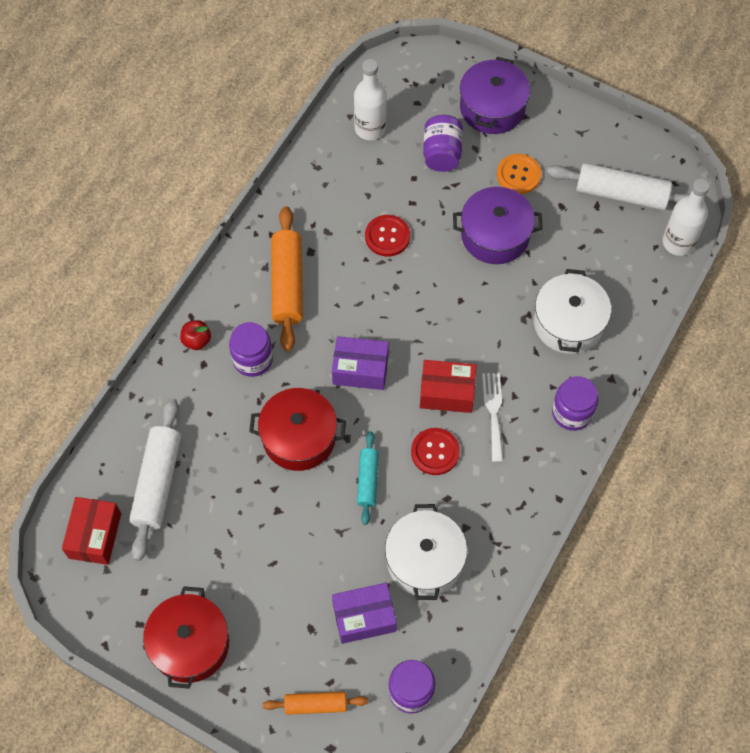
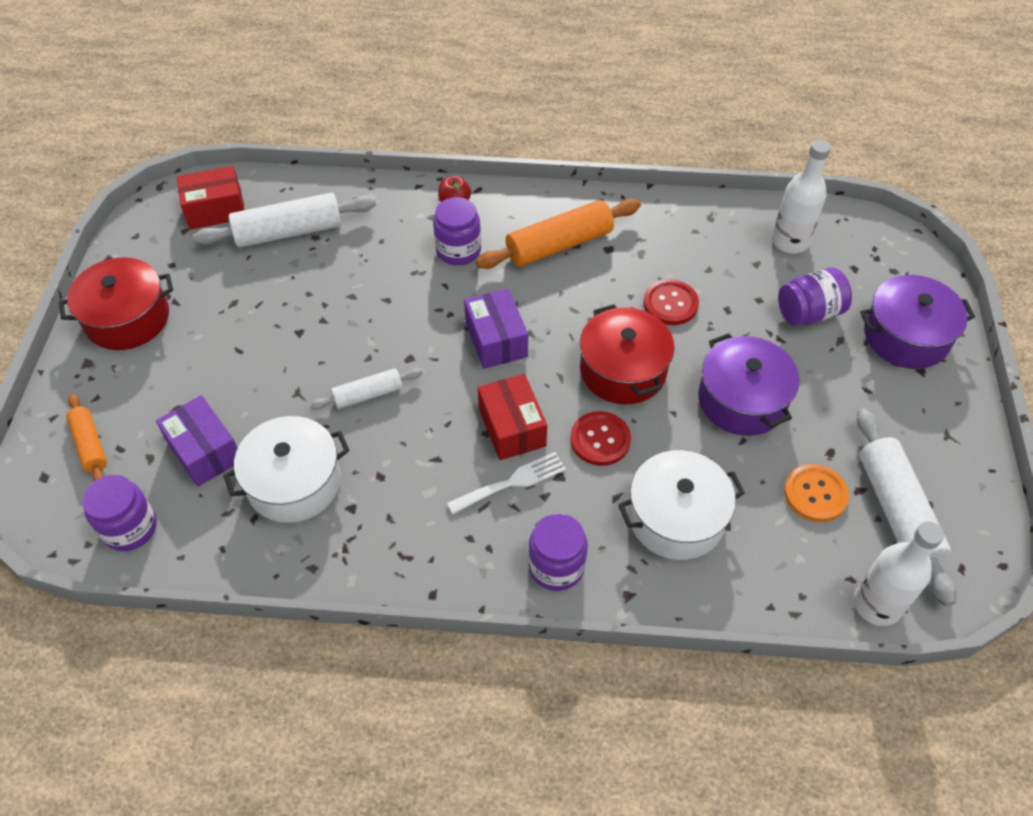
camera: 65 degrees right, 10 degrees down
(299, 437) = (390, 318): red pot -> red pot (623, 370)
(367, 480) = (368, 394): turquoise rolling pin -> white rolling pin
(435, 452) = (432, 443): red button -> red button (600, 439)
(518, 175) = (838, 393): orange button -> orange button (815, 494)

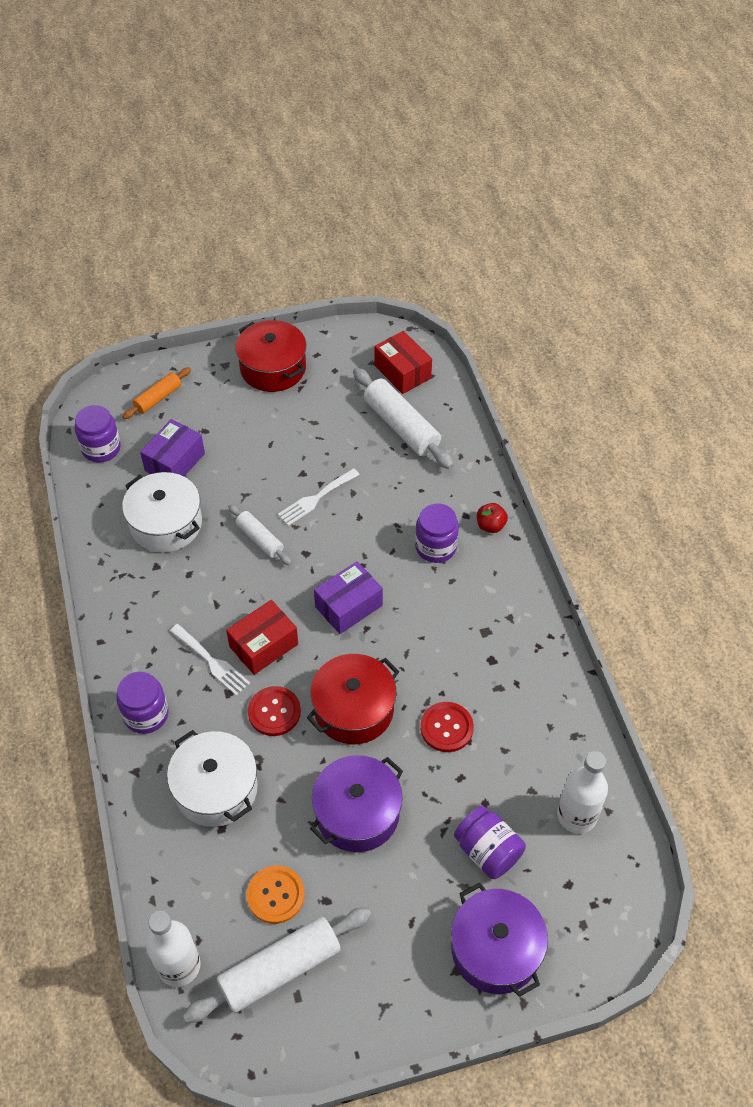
camera: 70 degrees right, 0 degrees up
(341, 329) = (316, 498): none -> white fork
(559, 245) = (477, 620): orange rolling pin -> none

